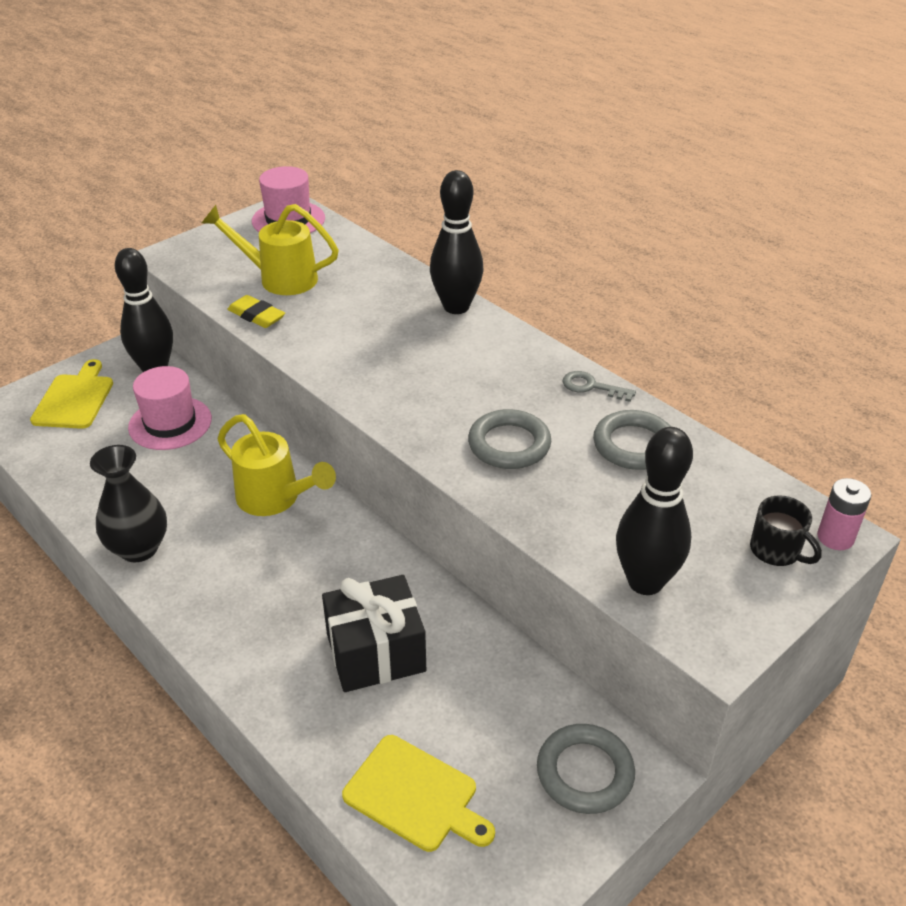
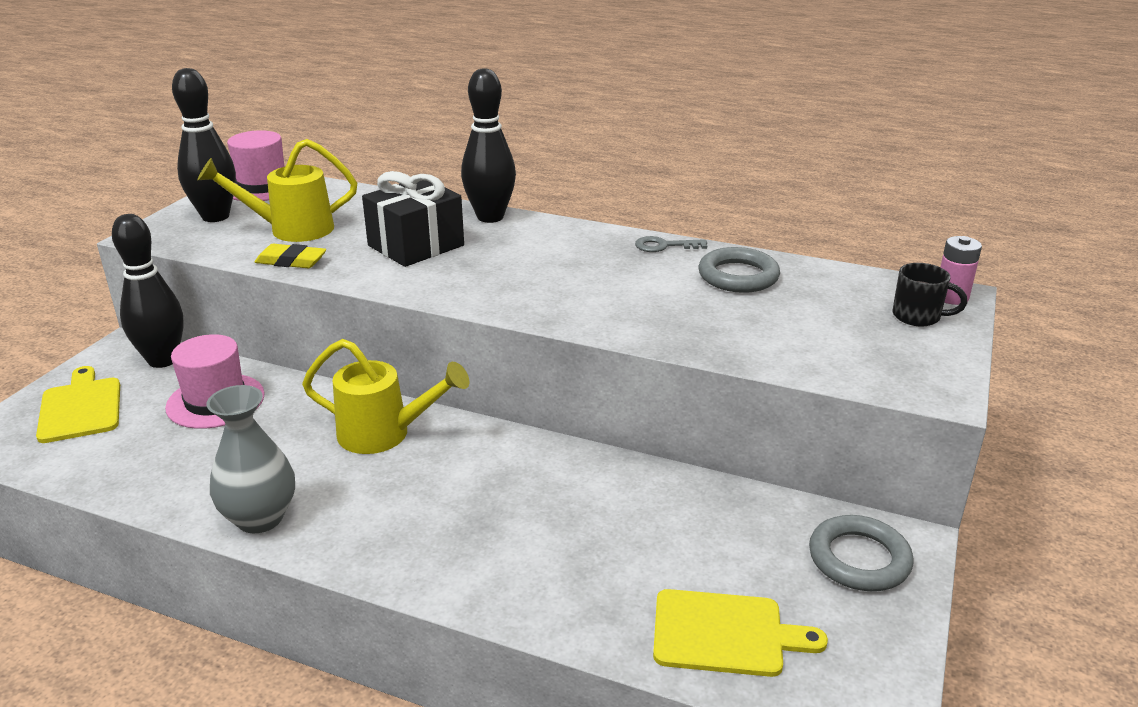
camera: 25 degrees left, 10 degrees down
(139, 548) = (260, 518): black vase -> grey vase
(376, 652) = (590, 529): black gift -> black gift (416, 245)
(509, 444) = (630, 300): grey ring -> none
(645, 582) = (838, 364): black bowling pin -> black bowling pin (215, 216)

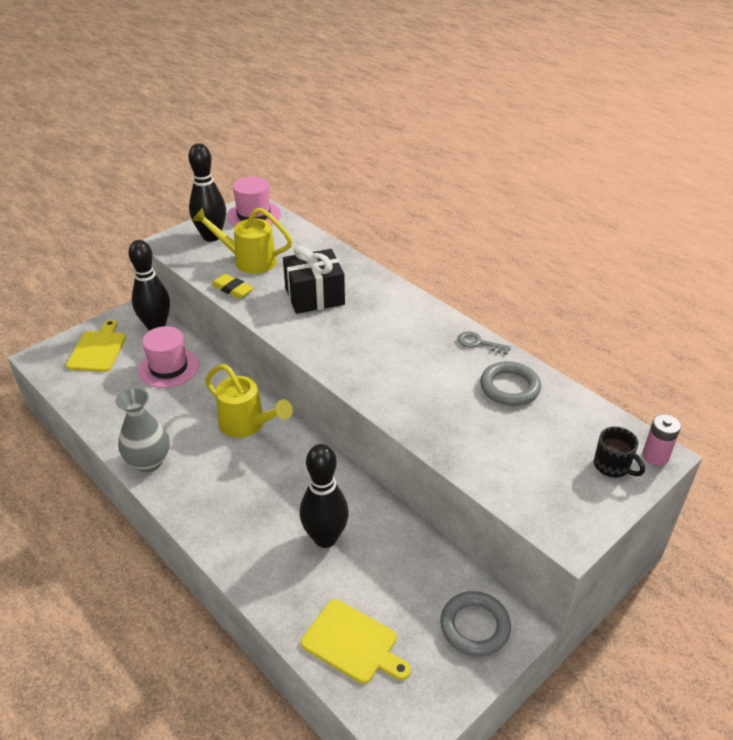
camera: 25 degrees right, 10 degrees up
(490, 217) = (379, 282): black bowling pin -> black bowling pin (325, 538)

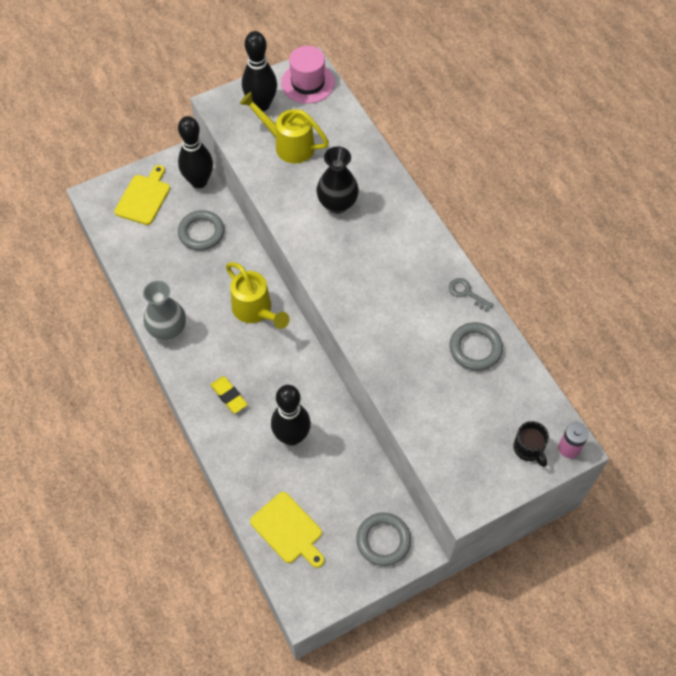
camera: 15 degrees right, 20 degrees up
(168, 368) = (201, 232): pink hat -> grey ring
(232, 289) = (266, 179): yellow eraser -> yellow eraser (229, 396)
(314, 296) = (337, 204): black gift -> black vase

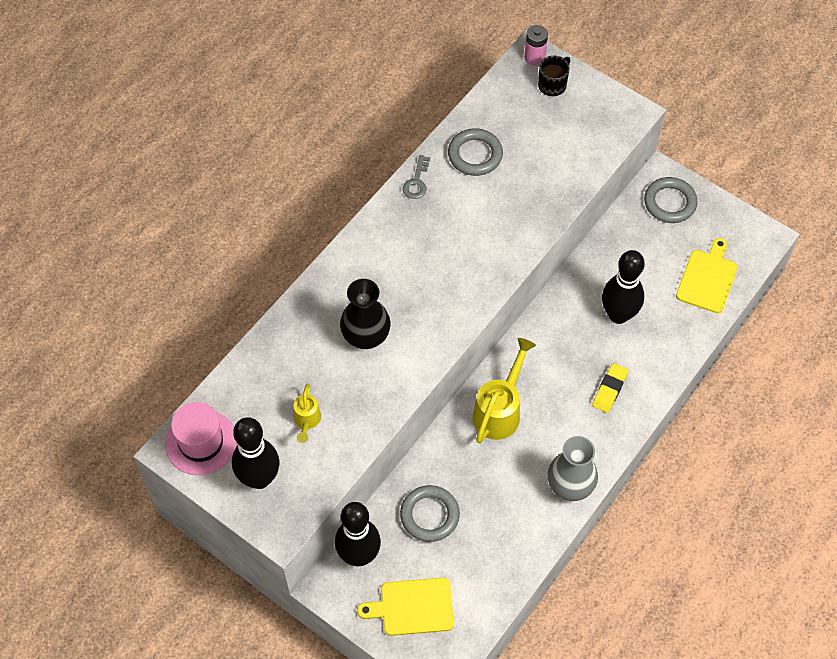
camera: 115 degrees left, 0 degrees up
(288, 145) = (307, 421): yellow watering can -> yellow watering can, size x0.55

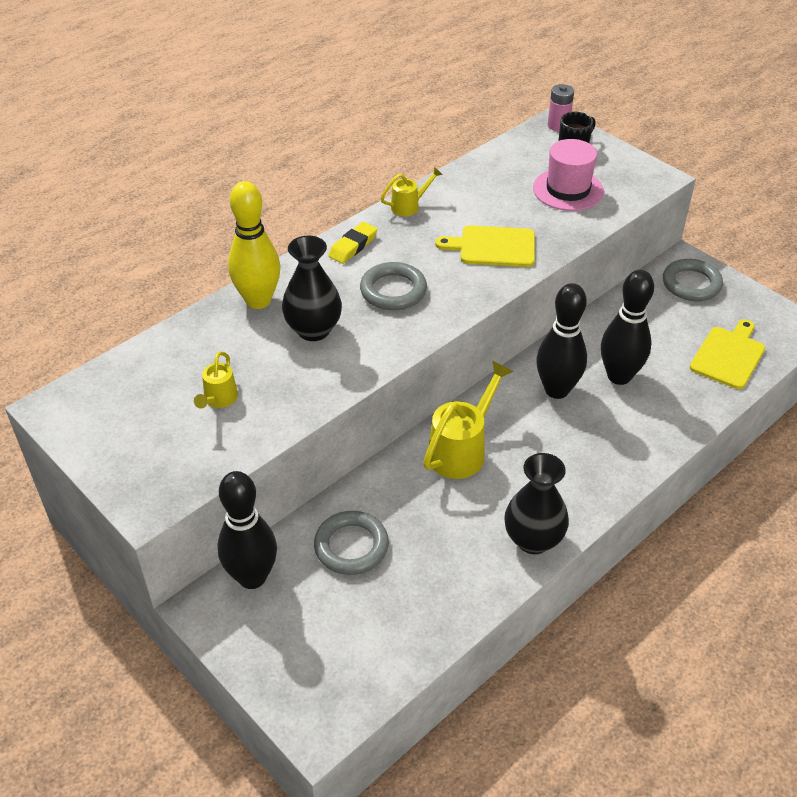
camera: 10 degrees right, 15 degrees down
(201, 442) = (88, 404): pink hat -> pink hat (568, 190)
(259, 478) = (142, 449): black bowling pin -> black bowling pin (556, 390)
(311, 312) = (258, 300): none -> yellow bowling pin
(412, 607) = (303, 646): yellow cutting board -> yellow cutting board (493, 247)
(416, 182) = (409, 206): grey key -> yellow watering can
(475, 155) = (478, 192): grey ring -> grey ring (393, 290)
(570, 486) = (533, 540): grey vase -> black vase
(609, 389) = (598, 446): yellow eraser -> yellow eraser (353, 246)

